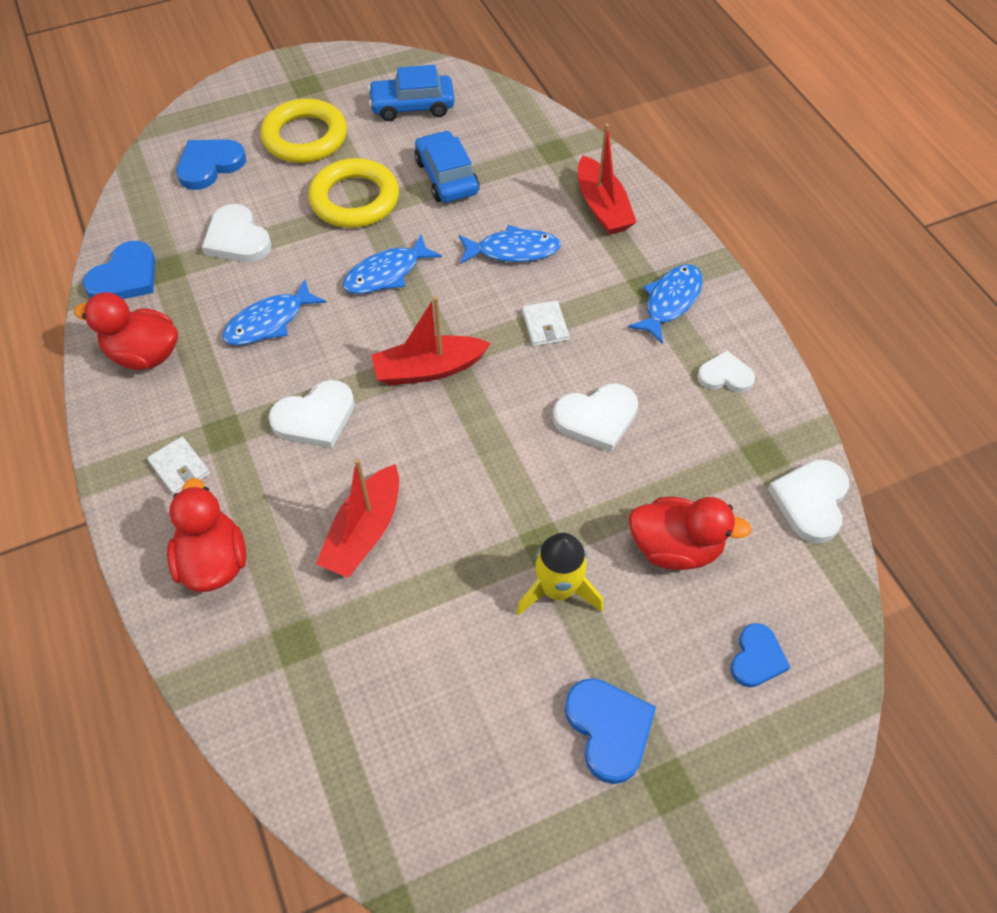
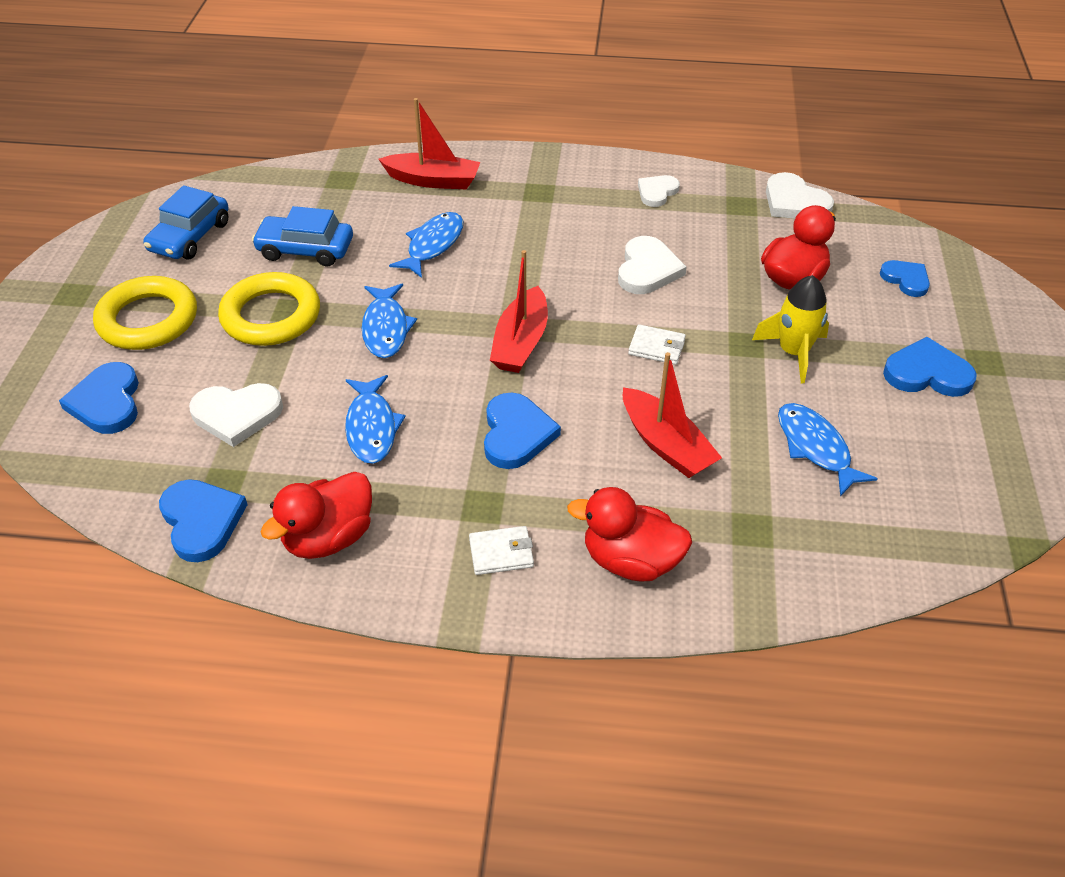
camera: 60 degrees left, 10 degrees down
(315, 417) = (516, 434): white heart -> blue heart
(545, 326) = (531, 259): white wallet -> white wallet (656, 347)
(670, 302) = (564, 188): blue fish -> blue fish (815, 448)

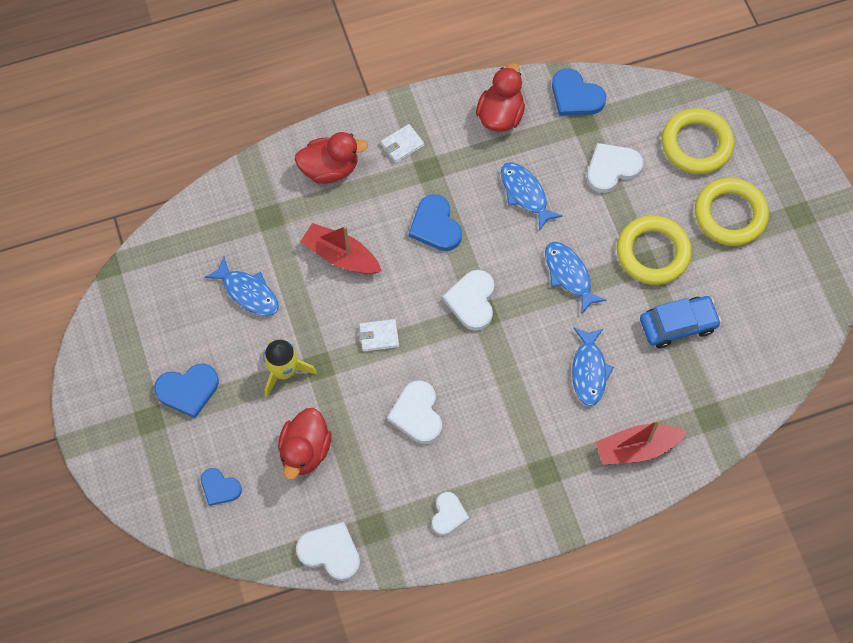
camera: 155 degrees right, 20 degrees up
(107, 402) = (696, 144): blue heart -> yellow ring
(190, 236) = (771, 301): blue car -> none
(520, 342) = (472, 301): red boat -> white heart

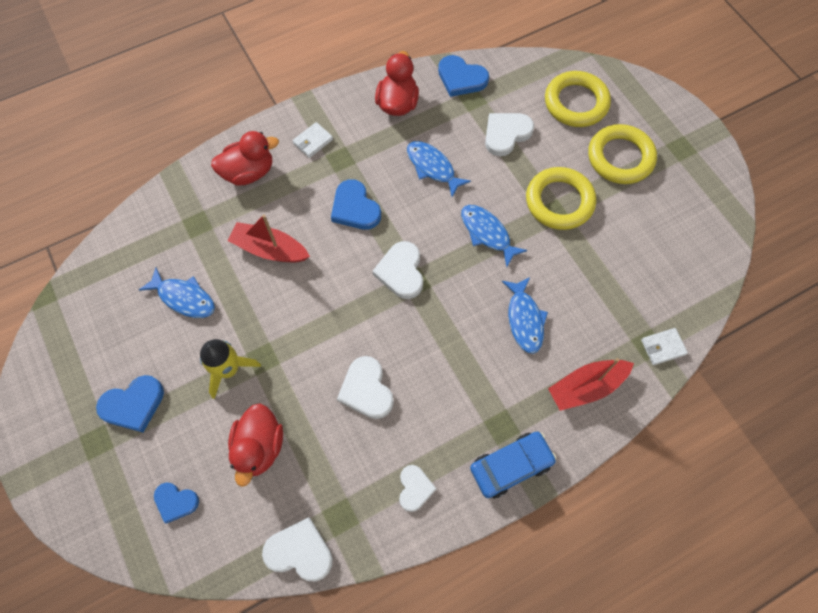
camera: 10 degrees left, 0 degrees up
(379, 336) = (317, 319): white wallet -> white wallet (663, 347)
(678, 325) = (597, 263): blue car -> blue car (511, 466)

